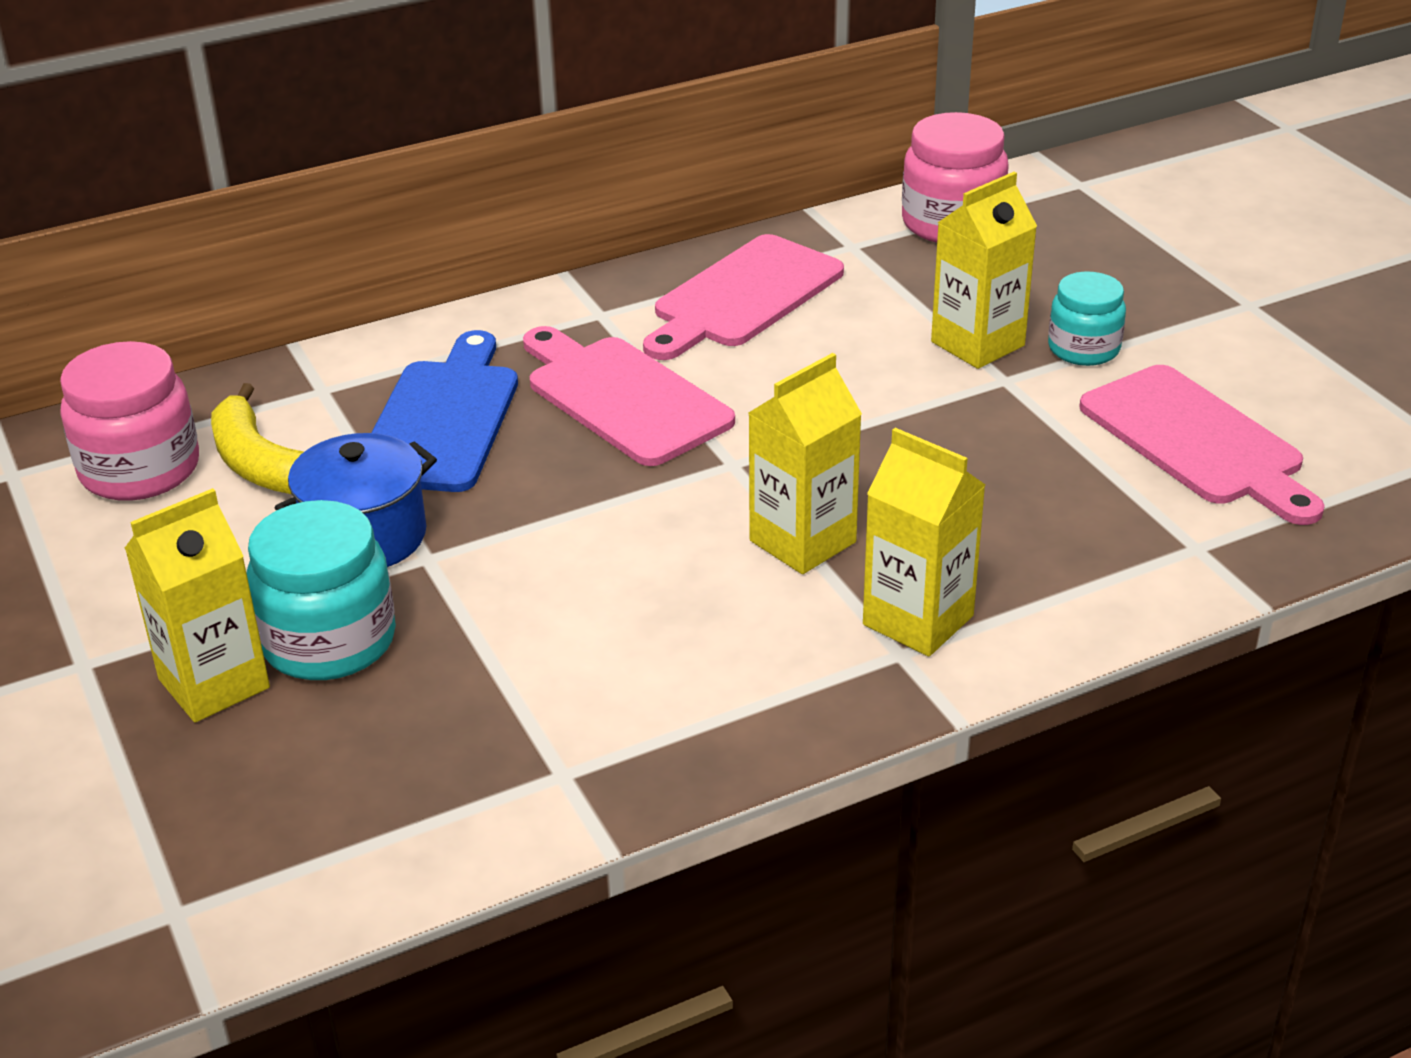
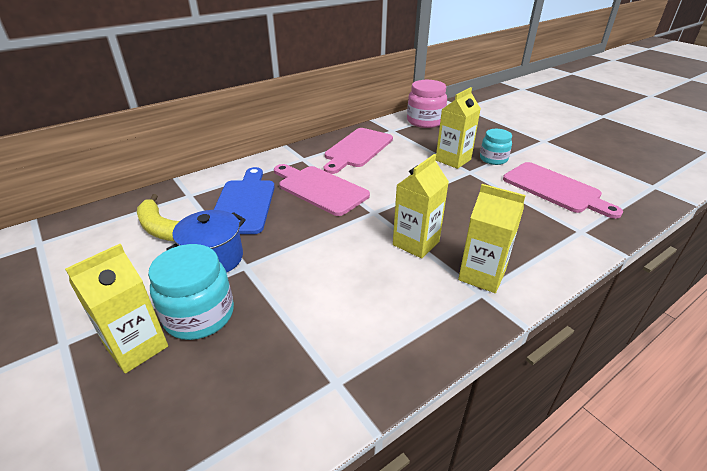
camera: 10 degrees left, 0 degrees up
(140, 470) = (103, 236): pink jar -> none

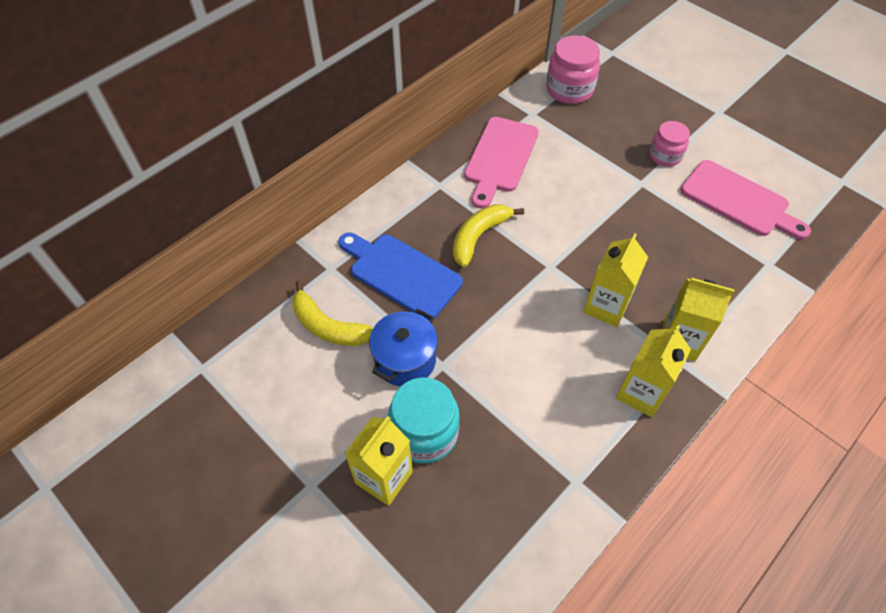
camera: 10 degrees left, 20 degrees up
(244, 204) = (401, 274): blue cutting board -> blue cutting board turned 45 degrees counterclockwise
(320, 189) = (479, 237): pink cutting board -> yellow banana
(453, 160) = (619, 163): yellow carton -> yellow carton (641, 392)
(493, 159) = (665, 156): turquoise jar -> pink jar

